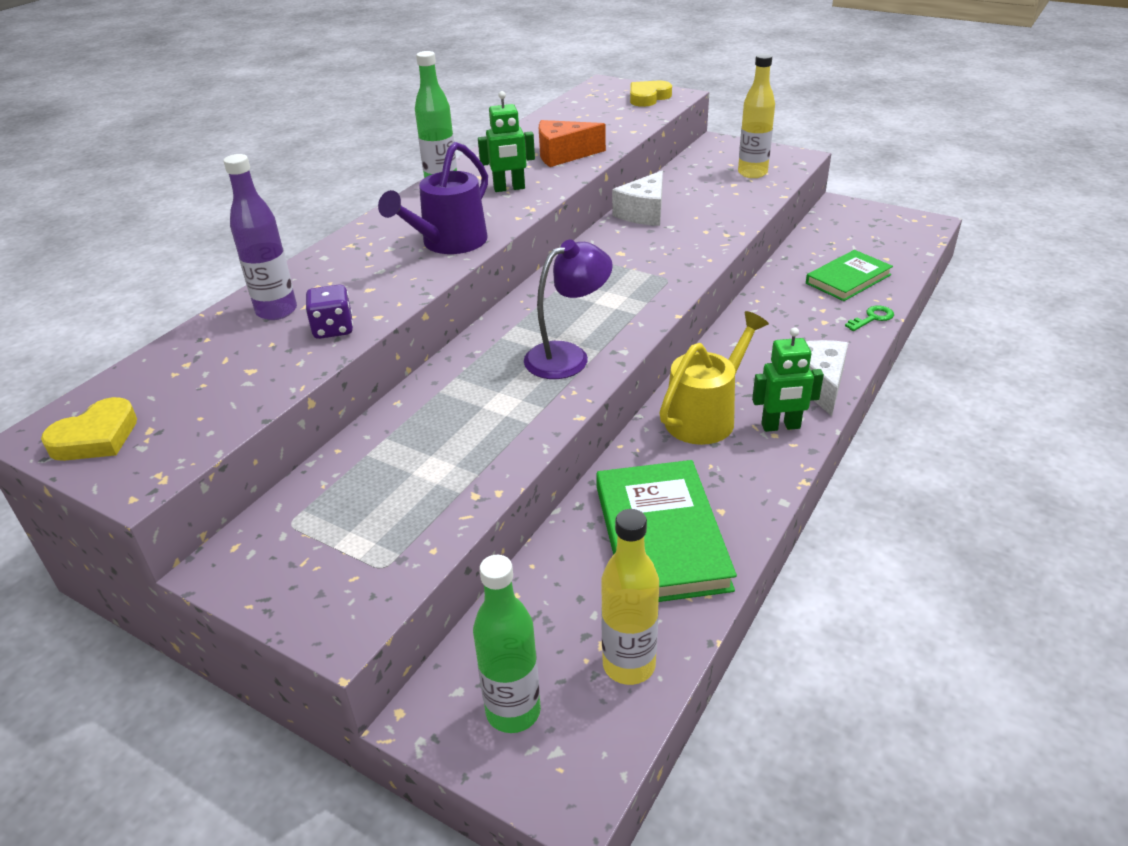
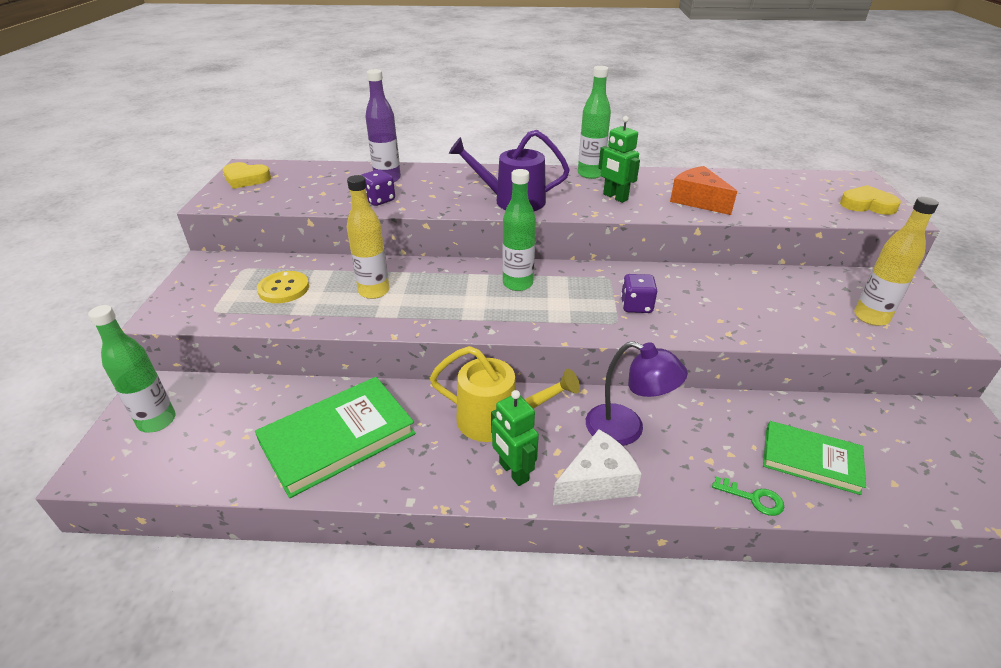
camera: 60 degrees right, 0 degrees up
(390, 489) = (284, 289): none -> yellow button
(553, 312) = (517, 284): none -> green bottle
(568, 356) = (466, 308): purple lamp -> purple lamp (626, 429)
(629, 665) = (203, 462): yellow bottle -> yellow bottle (374, 291)
(643, 213) = (711, 279): white cheese -> none
(651, 261) = (636, 306): none -> purple dice

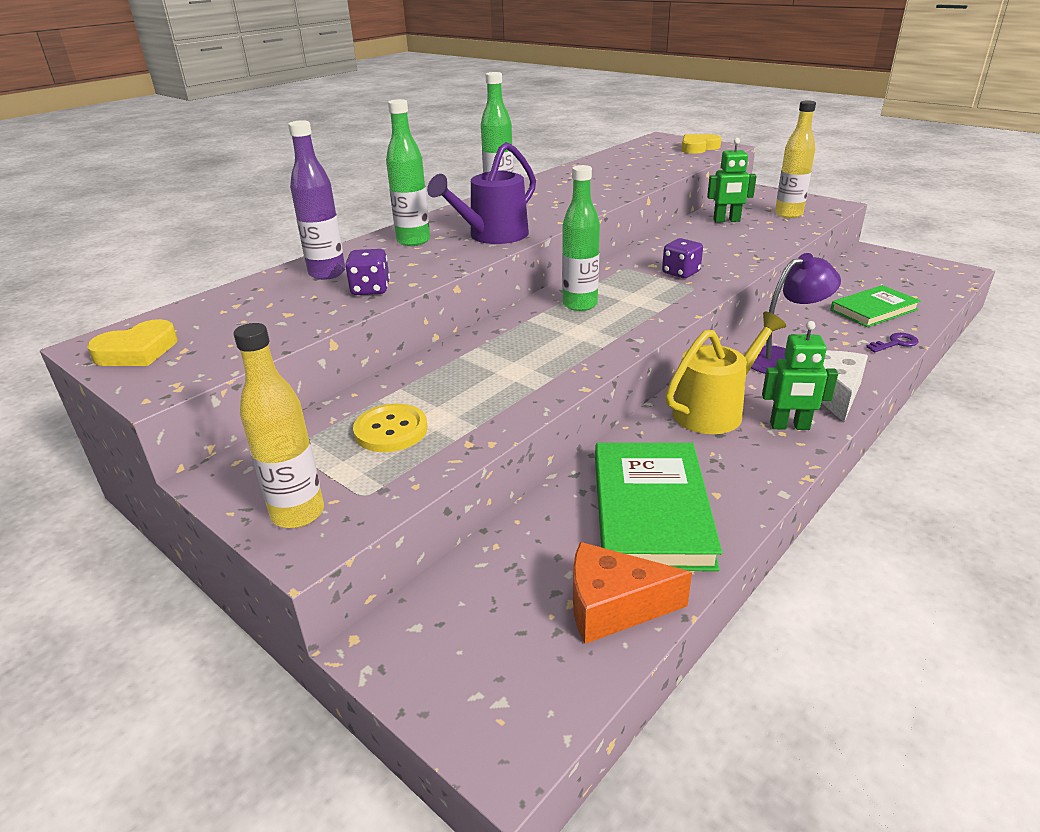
camera: 50 degrees left, 5 degrees down
(157, 421) = (466, 655): green bottle -> green bottle (413, 241)
(374, 291) = (485, 376): yellow bottle -> yellow bottle (298, 513)
(615, 197) = (558, 202): green robot -> green robot (726, 220)
(697, 201) = (612, 182): orange cheese -> orange cheese (613, 607)
(753, 498) = (895, 343): green key -> purple key

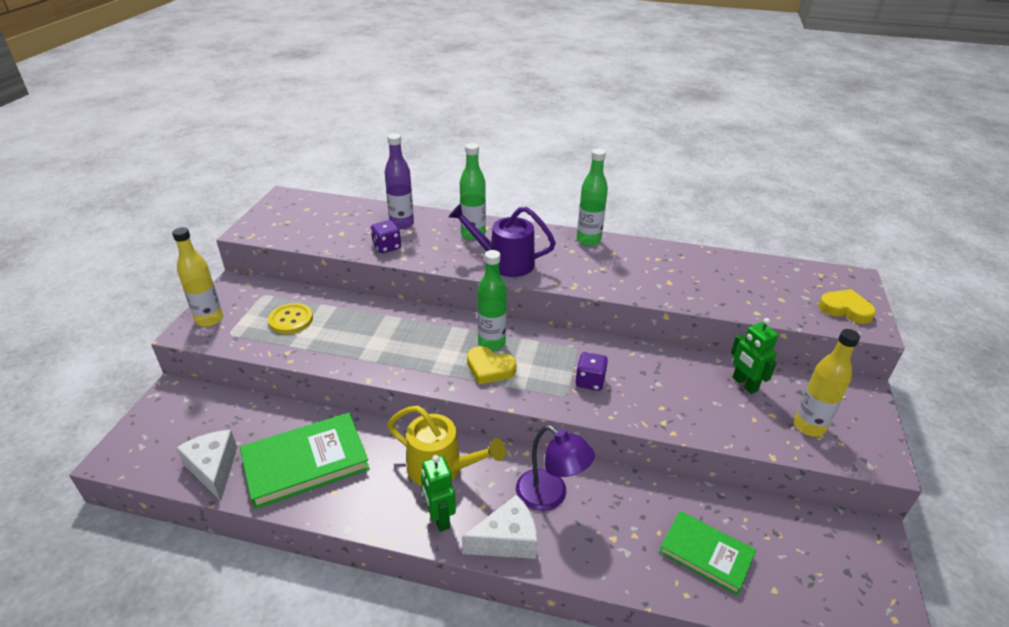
camera: 60 degrees right, 5 degrees up
(137, 351) = (281, 210): yellow heart -> yellow heart (489, 368)
(613, 607) = (213, 469): orange cheese -> white cheese
(895, 343) = (637, 580): purple key -> none

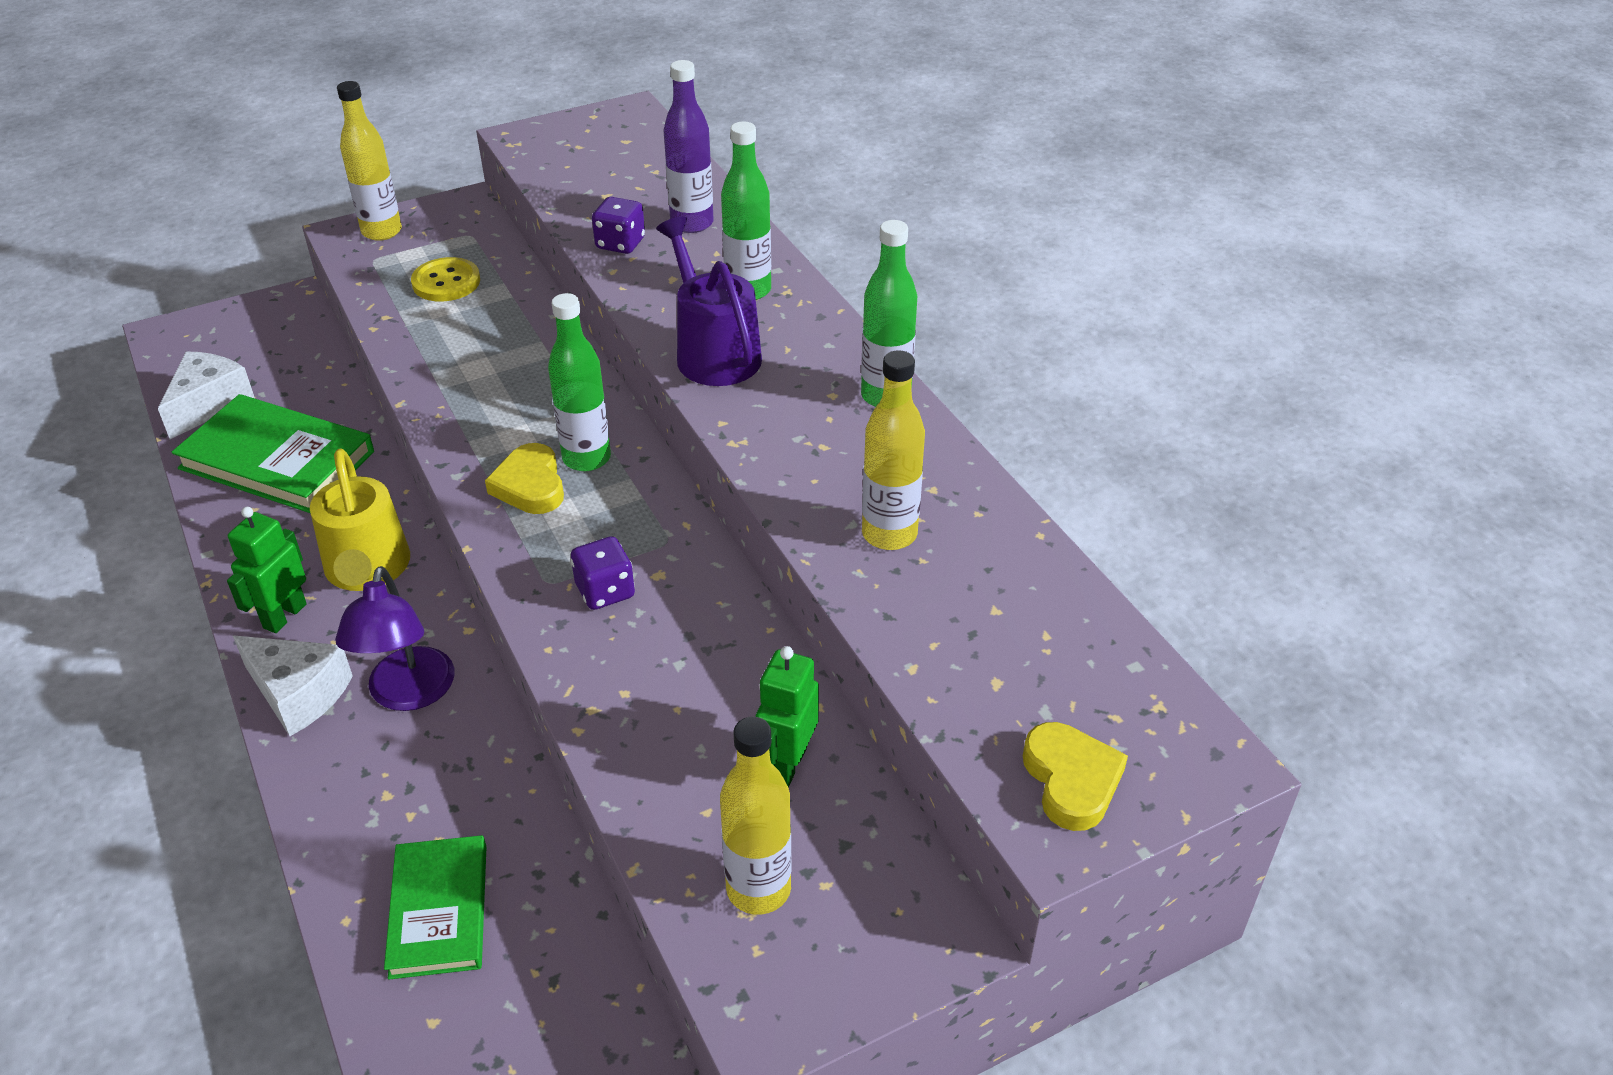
camera: 50 degrees right, 5 degrees up
(674, 280) = (889, 534): none -> yellow bottle

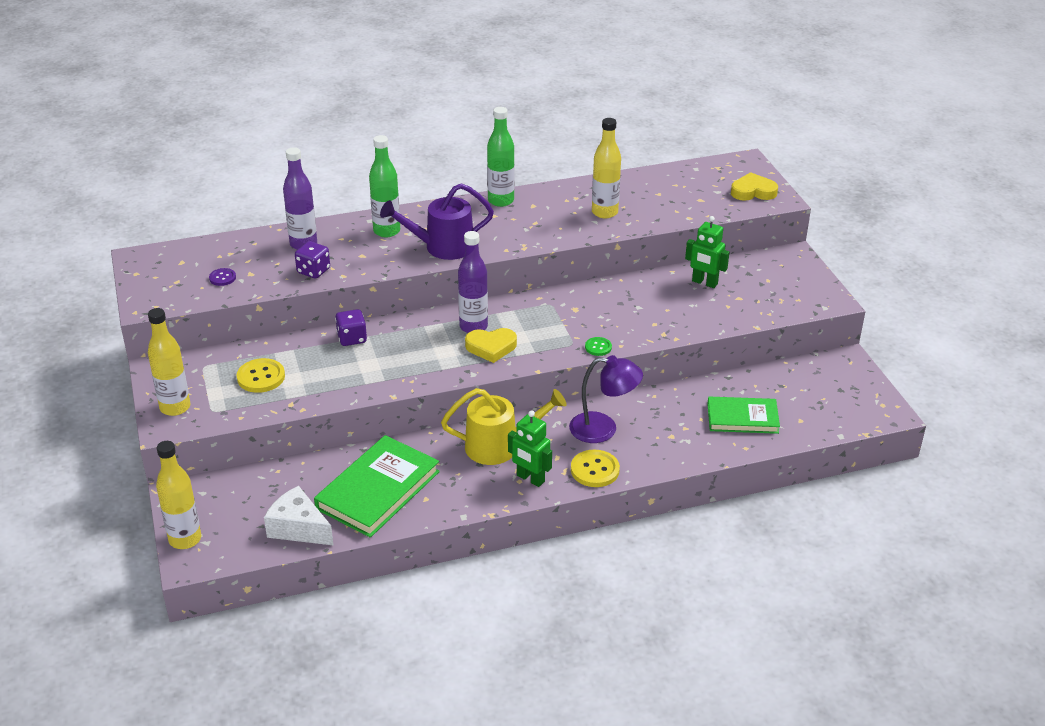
camera: 80 degrees left, 5 degrees down
(298, 694) = (595, 470): white cheese -> yellow button
(539, 618) = (598, 347): none -> green button
(586, 458) = (473, 327): green bottle -> purple bottle
(591, 176) = (222, 278): none -> purple button
(605, 591) = (583, 326): purple dice -> purple dice (352, 338)
(758, 889) = (769, 296): yellow bottle -> yellow bottle (185, 539)

